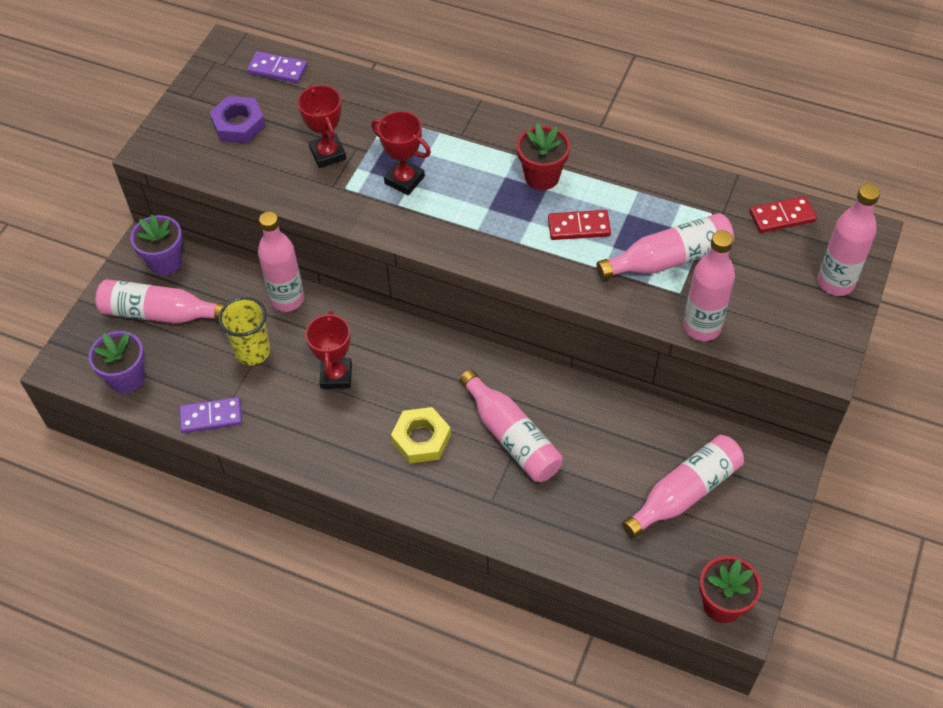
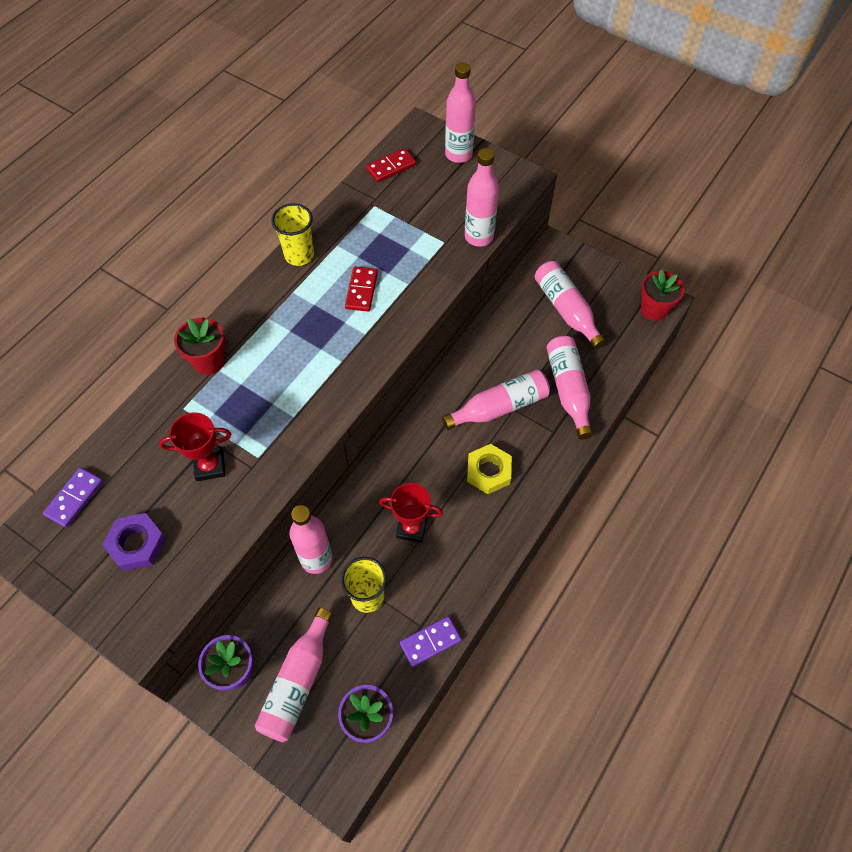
camera: 80 degrees left, 5 degrees up
(211, 416) = (430, 641): purple domino -> purple domino turned 60 degrees clockwise
(404, 180) = (266, 407): red trophy -> none
(542, 177) = (299, 304): red flower pot -> red flower pot (209, 361)
(610, 161) = (299, 255): none -> yellow cup
(669, 259) = (411, 241): pink bottle -> pink bottle (568, 389)
(782, 217) = (391, 167): red domino -> red domino turned 60 degrees clockwise

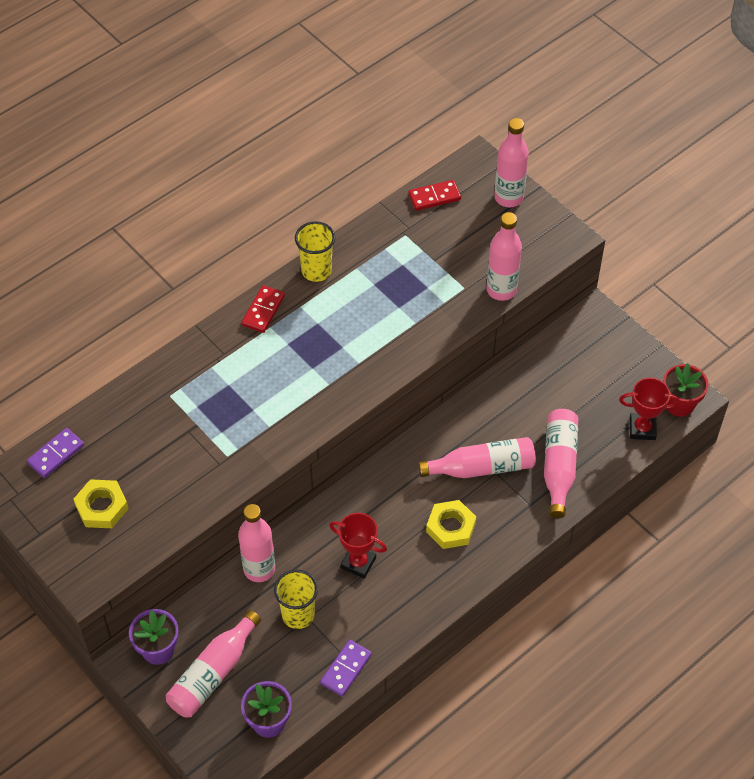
camera: 15 degrees right, 5 degrees down
(137, 544) = (102, 507): purple nut -> yellow nut
(209, 361) = (204, 356): red flower pot -> none
(210, 466) = (182, 454): red trophy -> red trophy (642, 429)
(361, 290) = (367, 319): red domino -> red domino (263, 310)
(430, 641) = (345, 669): purple domino -> purple domino turned 45 degrees counterclockwise
(566, 309) = (585, 383): pink bottle -> none

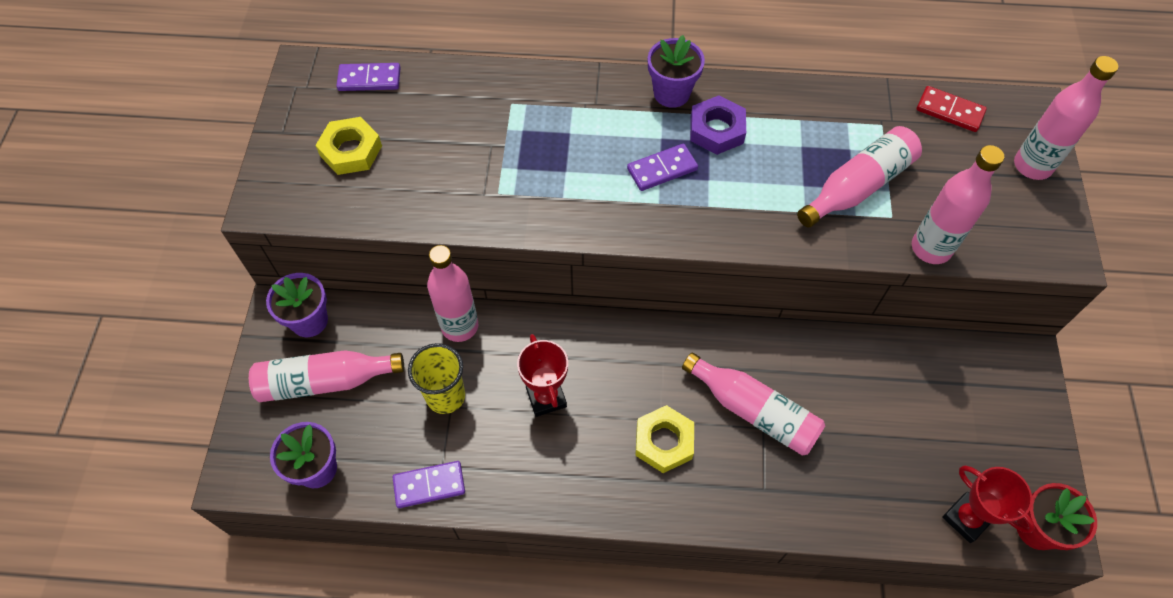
camera: 45 degrees right, 5 degrees up
(263, 310) = (671, 93): red domino -> purple flower pot
(309, 362) = (662, 169): none -> purple domino
(315, 313) = (716, 130): none -> purple nut
(316, 270) = (759, 95): yellow cup -> none
(559, 466) = (834, 478): pink bottle -> pink bottle (858, 186)

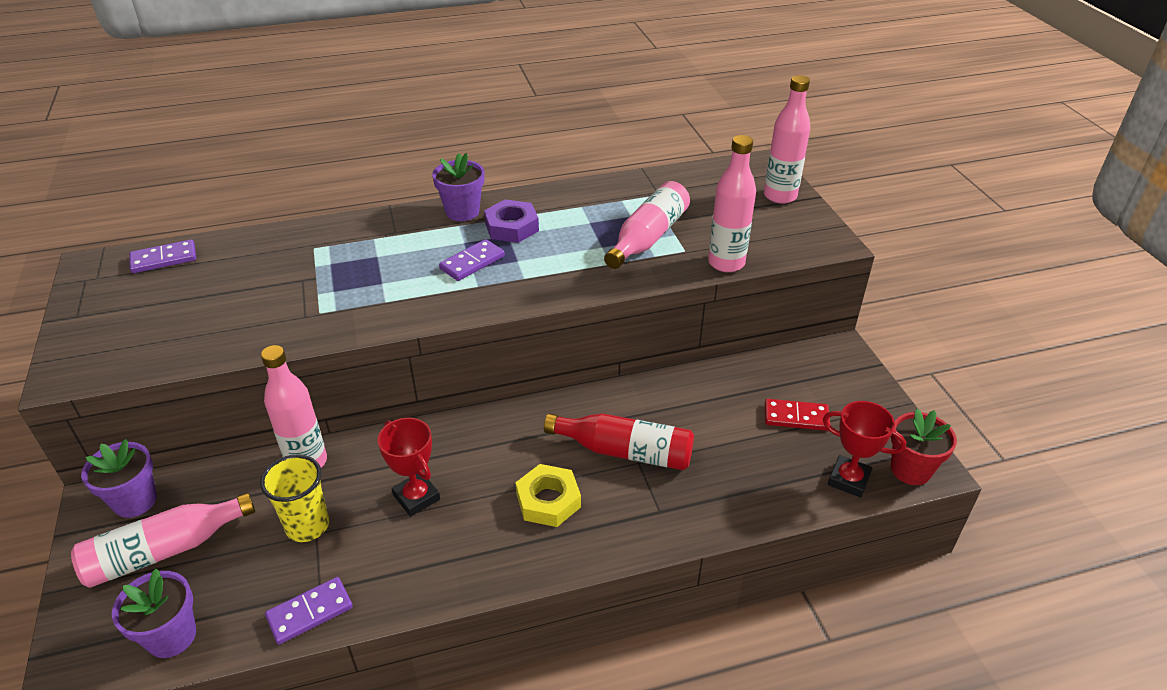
camera: 20 degrees left, 20 degrees down
(351, 150) = (156, 314): yellow nut -> none
(754, 411) = (625, 451): pink bottle -> red bottle
(949, 111) = (700, 177): red domino -> red domino (796, 417)

